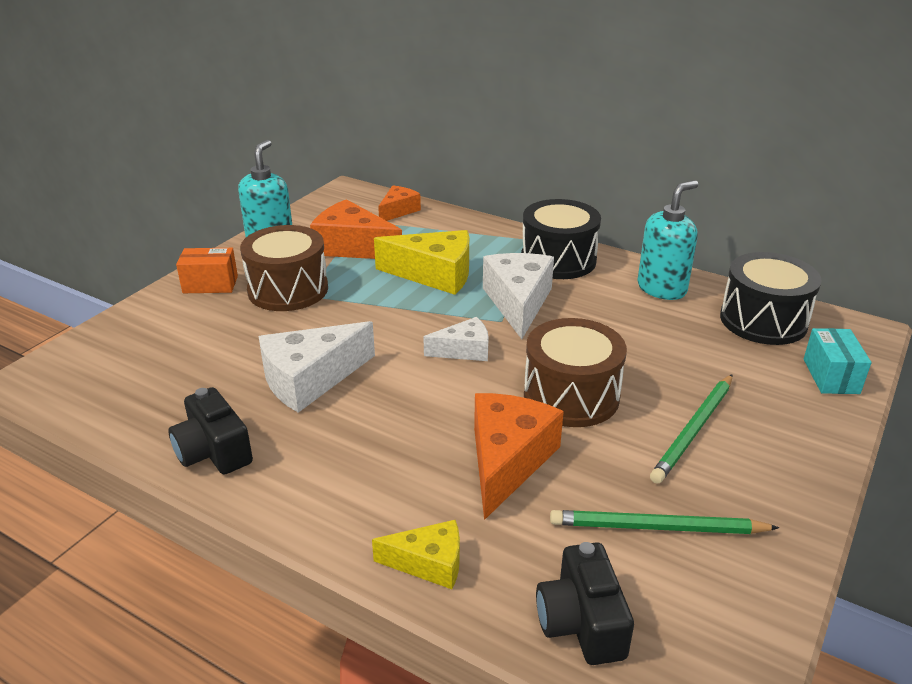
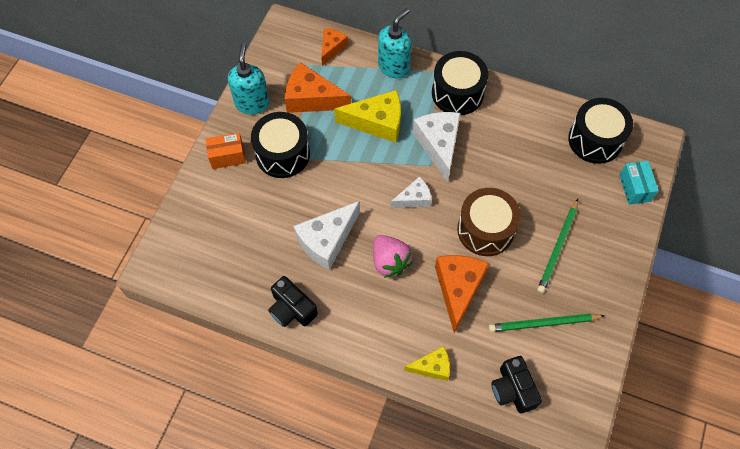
camera: 10 degrees left, 30 degrees up
(288, 289) = (282, 154): brown drum -> black drum
(401, 414) = (390, 262): none -> pink strawberry
(662, 288) = (529, 115): turquoise soap dispenser -> turquoise soap dispenser (394, 67)

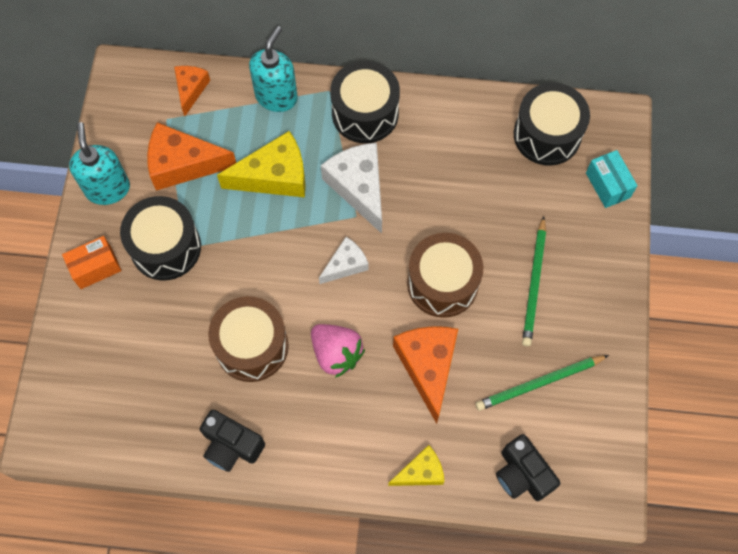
camera: 15 degrees left, 5 degrees up
(327, 240) = (252, 346): white cheese -> brown drum

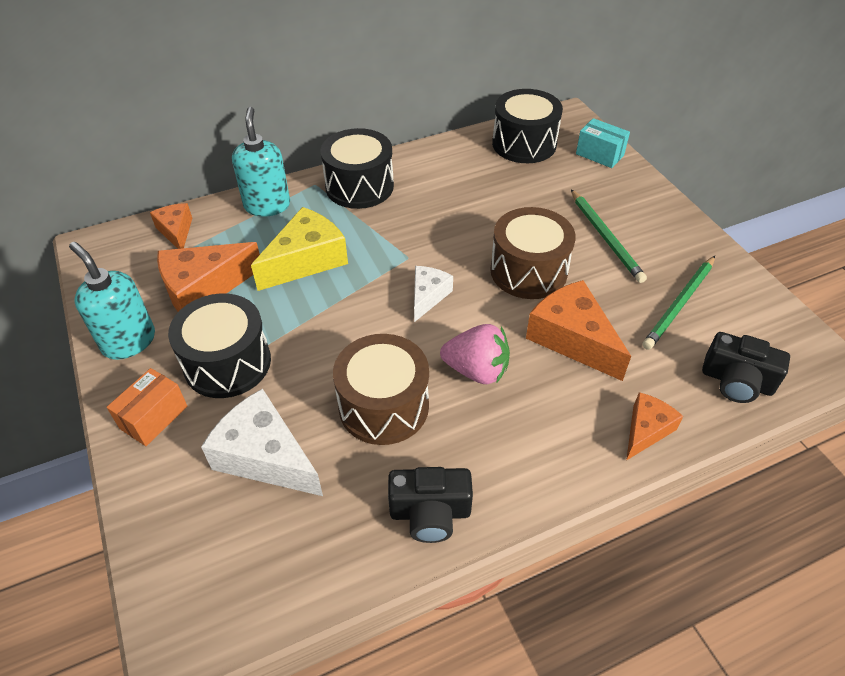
camera: 30 degrees left, 20 degrees down
(359, 187) = (394, 236): white cheese -> white cheese (265, 456)
(421, 472) = (646, 430): yellow cheese -> orange cheese

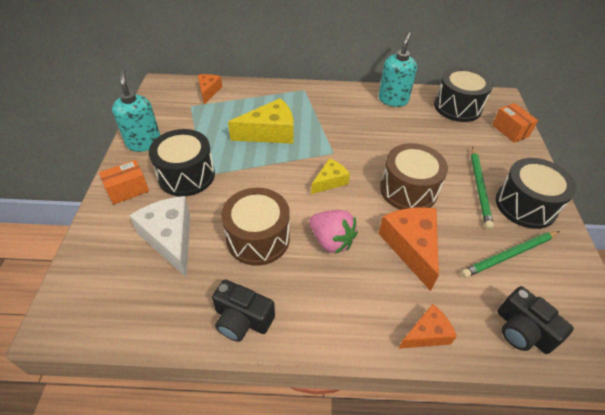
camera: 25 degrees right, 0 degrees up
(203, 288) = (202, 128): orange cheese -> none
(267, 205) = (268, 93): turquoise soap dispenser -> turquoise soap dispenser (393, 100)
(359, 186) = (330, 99): black drum -> black drum (525, 205)
(428, 296) = (330, 181): white cheese -> yellow cheese
(599, 154) = (510, 131): turquoise box -> orange box

